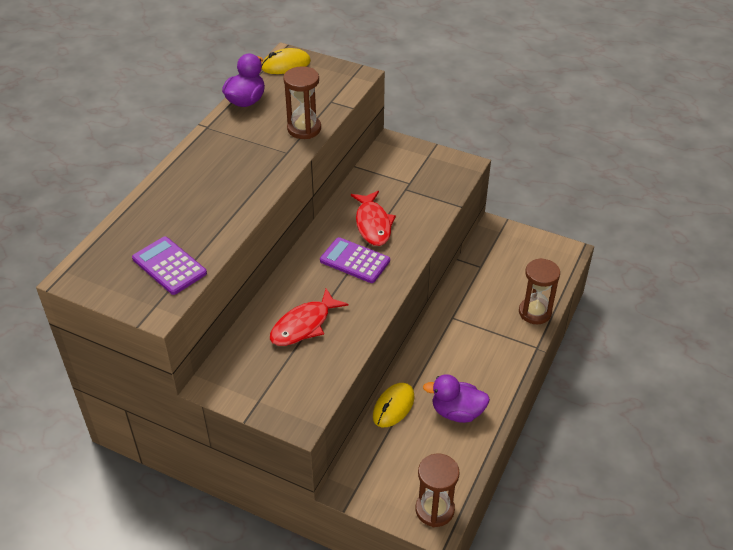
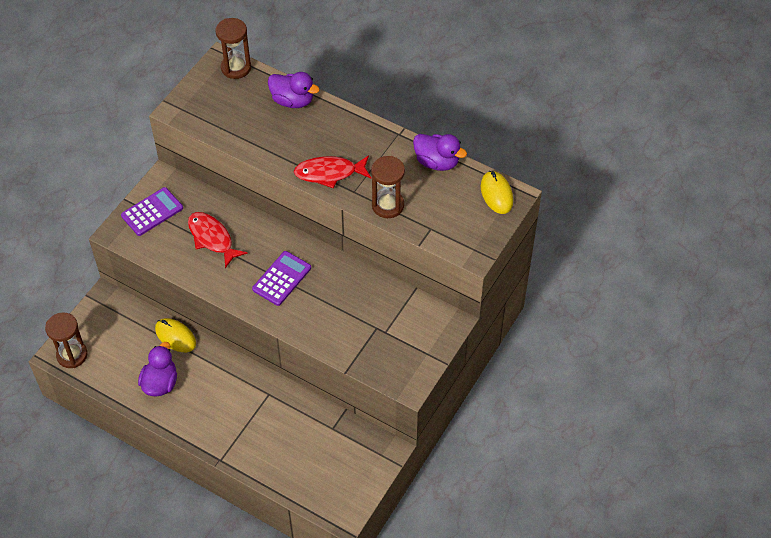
camera: 95 degrees right, 10 degrees up
(151, 207) = (293, 101): none -> purple duck
(169, 266) = (221, 115): purple calculator -> purple calculator (152, 212)
(373, 224) = (328, 296): red fish -> red fish (329, 173)
(535, 312) = (264, 466): brown hourglass -> brown hourglass (236, 68)

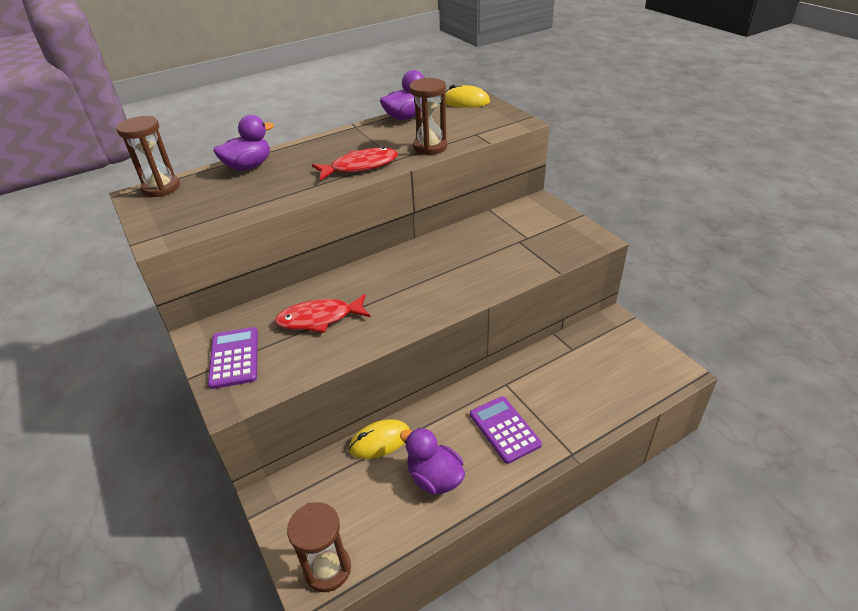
camera: 60 degrees left, 15 degrees down
(282, 278) = (416, 283): purple calculator -> purple calculator (504, 429)
(329, 173) = (360, 166): red fish -> red fish turned 135 degrees counterclockwise

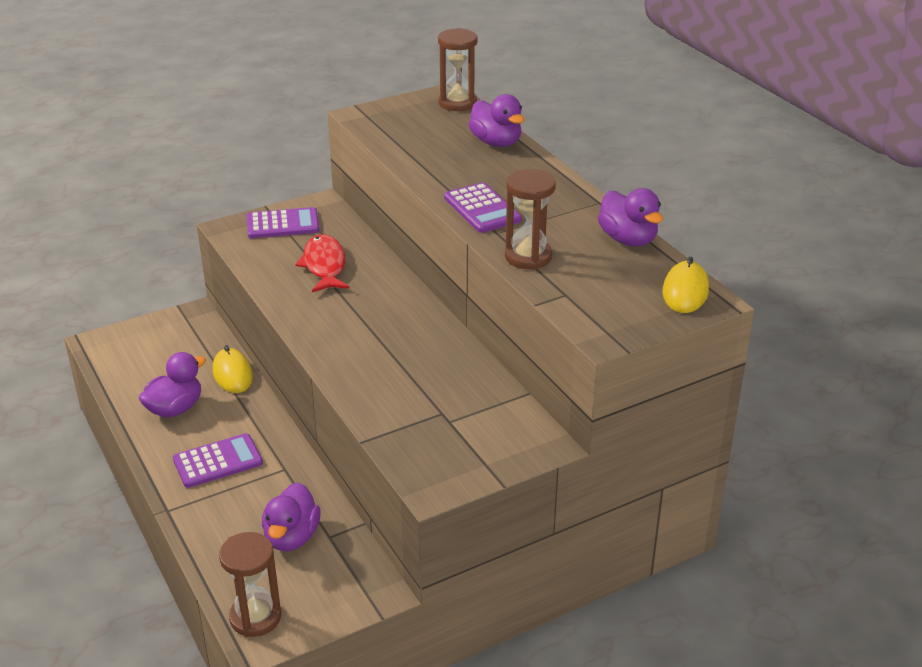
camera: 90 degrees right, 5 degrees down
(327, 569) = (111, 348): brown hourglass -> brown hourglass (255, 617)
(360, 166) = (482, 209): red fish -> purple calculator
(579, 369) = (292, 537): none -> purple duck

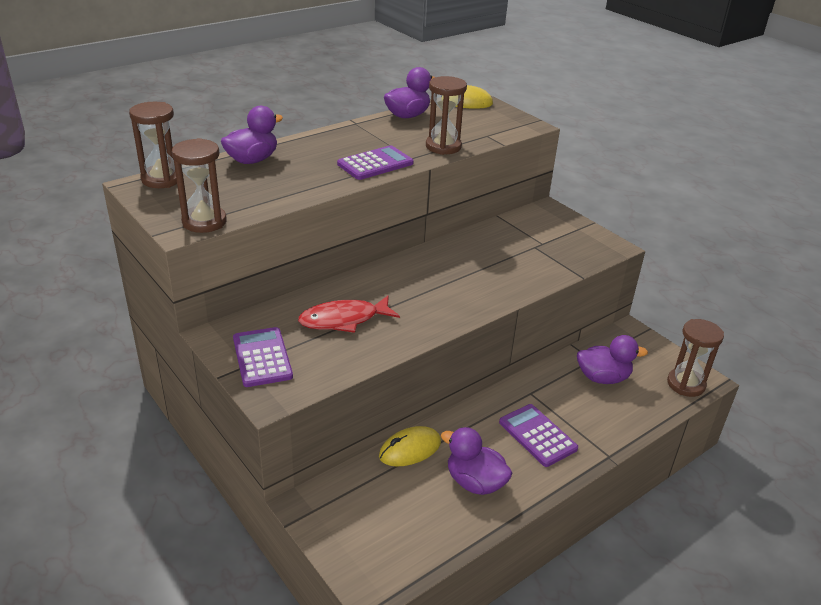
camera: 100 degrees left, 0 degrees up
(371, 123) = (204, 222): none -> brown hourglass

